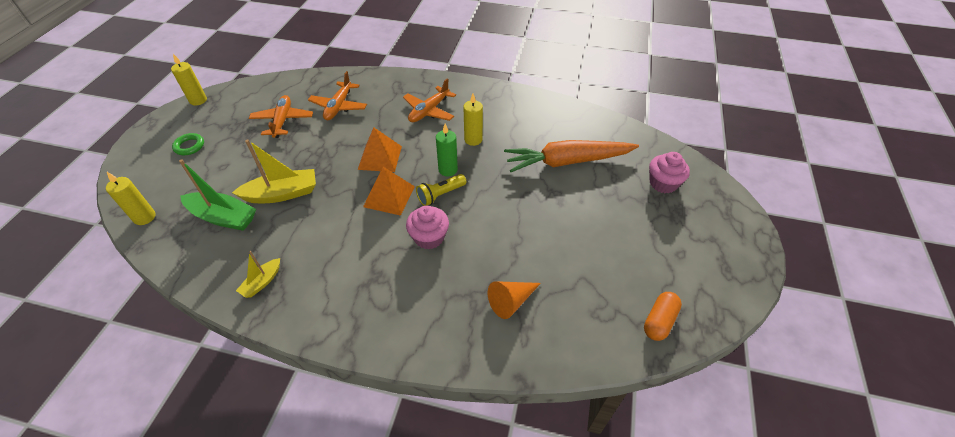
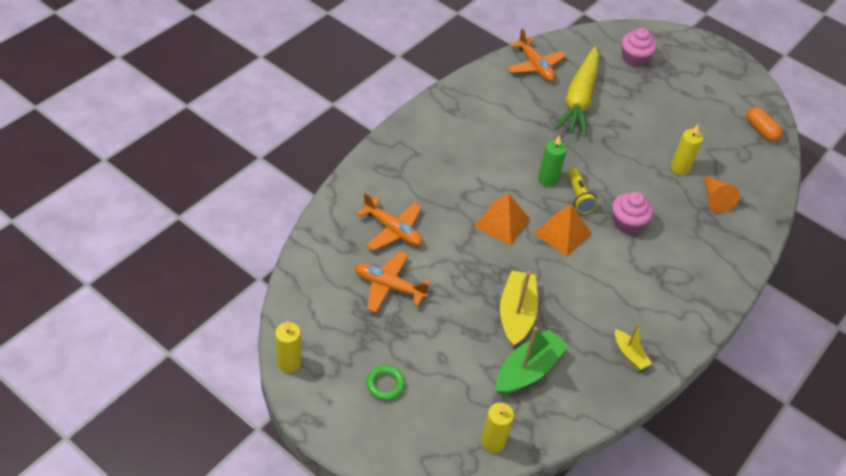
camera: 70 degrees left, 0 degrees up
(429, 111) = (448, 160): orange plane -> orange plane (535, 66)
(473, 139) = (514, 146): yellow candle -> yellow candle (680, 168)
(568, 161) = (579, 98): orange carrot -> yellow carrot

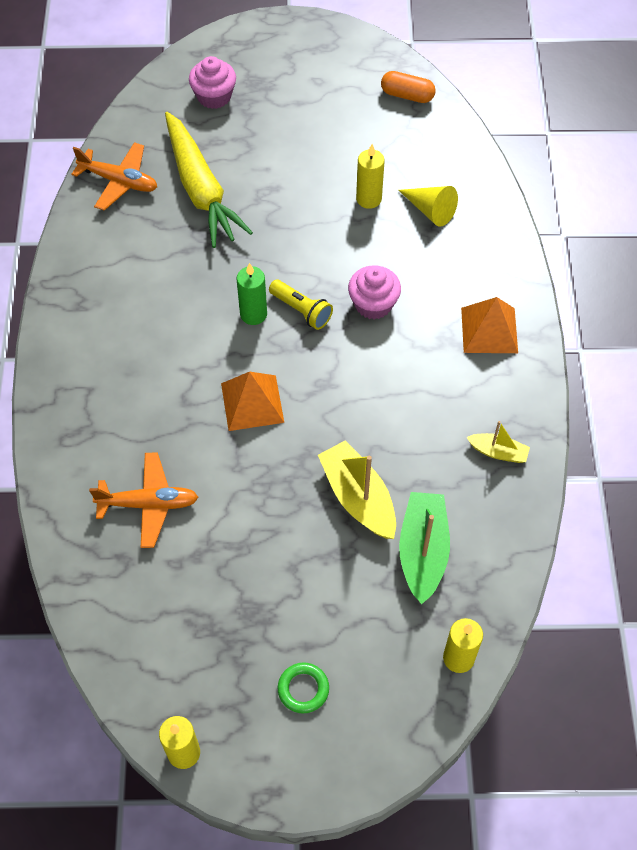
camera: 35 degrees left, 10 degrees up
(389, 286) = (205, 574): orange plane -> none
(562, 233) = (322, 366): orange pyramid -> orange pyramid (489, 330)
(715, 199) = (430, 210): orange cone -> yellow cone

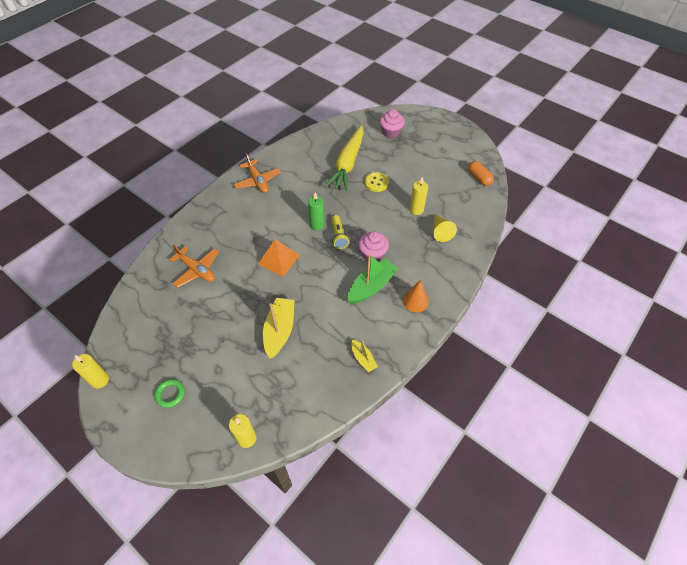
camera: 40 degrees right, 5 degrees down
(119, 181) = (318, 142): orange plane -> orange plane (257, 181)
(273, 193) = (376, 182): none -> yellow button
(423, 551) = (282, 376): green boat -> green boat (371, 287)
(489, 330) = (415, 301): orange pyramid -> orange cone

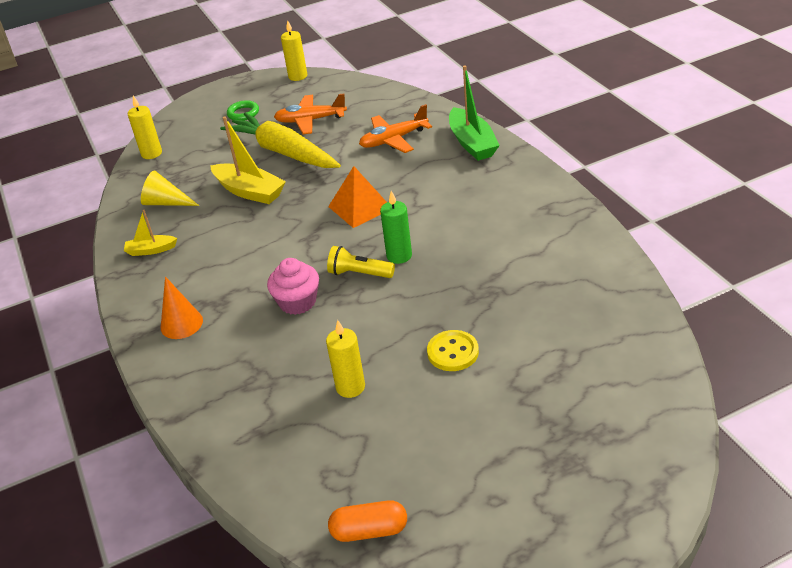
camera: 120 degrees right, 15 degrees down
(257, 181) = (537, 210): orange plane -> orange plane (310, 120)
(348, 163) = (528, 326): yellow carrot -> yellow carrot (284, 152)
(371, 287) = (243, 285): green boat -> green boat (472, 143)
(391, 132) = (600, 424): pink cupcake -> none
(440, 231) = (279, 402): yellow cone -> yellow cone (166, 202)

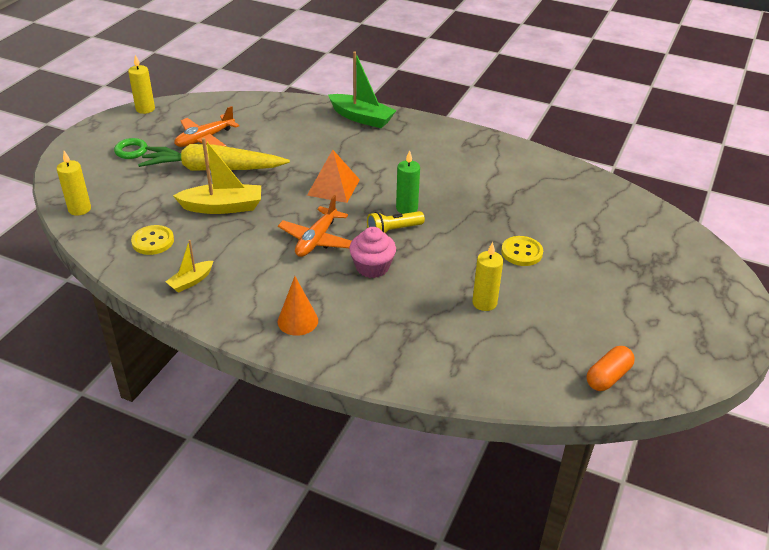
camera: 45 degrees left, 0 degrees up
(166, 202) = (153, 241): yellow cone -> yellow button
(393, 140) = (297, 133): orange plane -> orange plane (316, 240)

